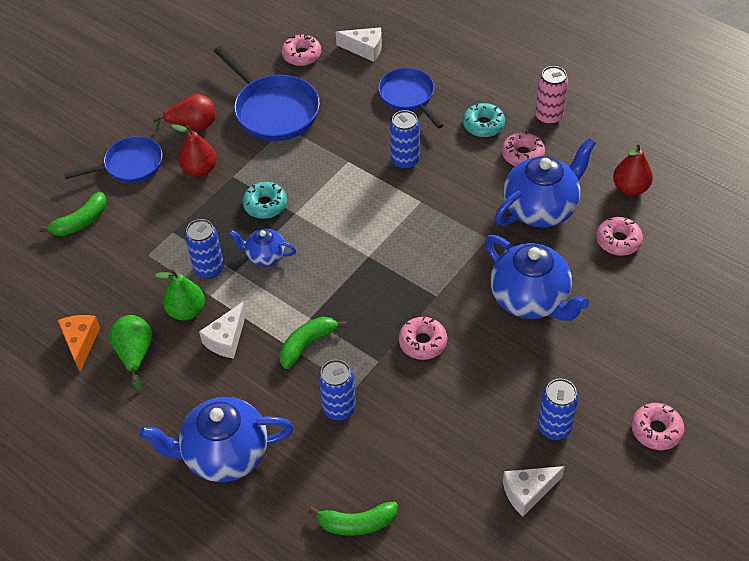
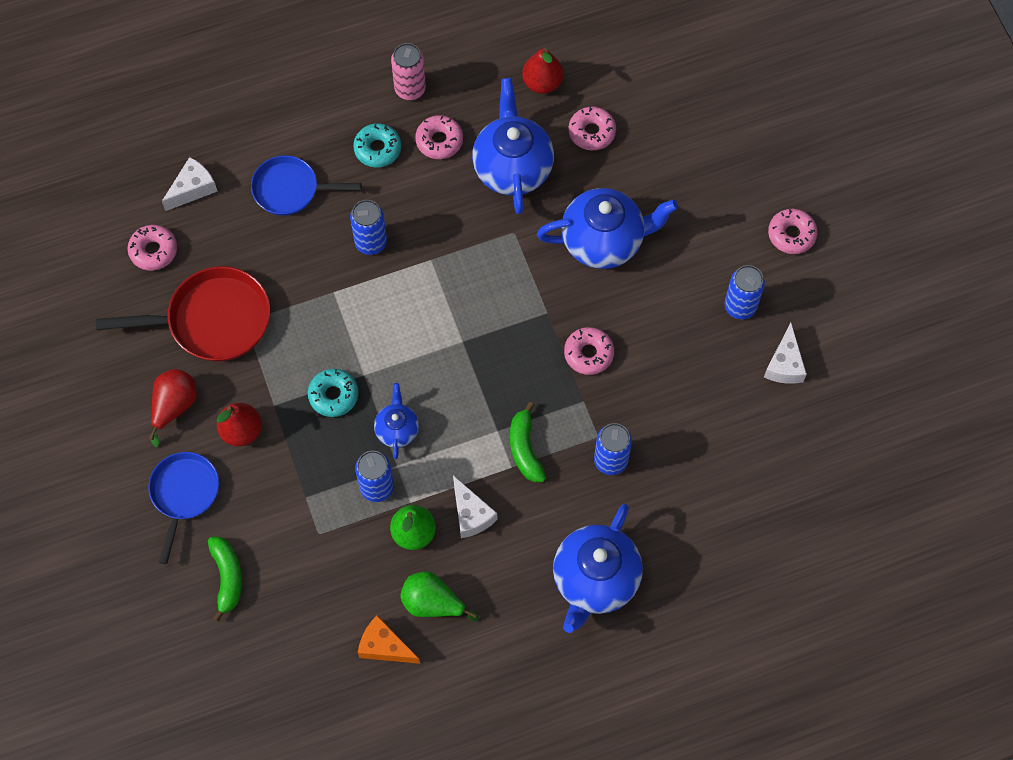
camera: 60 degrees left, 15 degrees up
(265, 256) = (397, 429): blue teapot -> blue teapot turned 135 degrees clockwise
(273, 110) = (212, 320): blue pan -> red pan
(356, 523) = (730, 510): green banana -> none

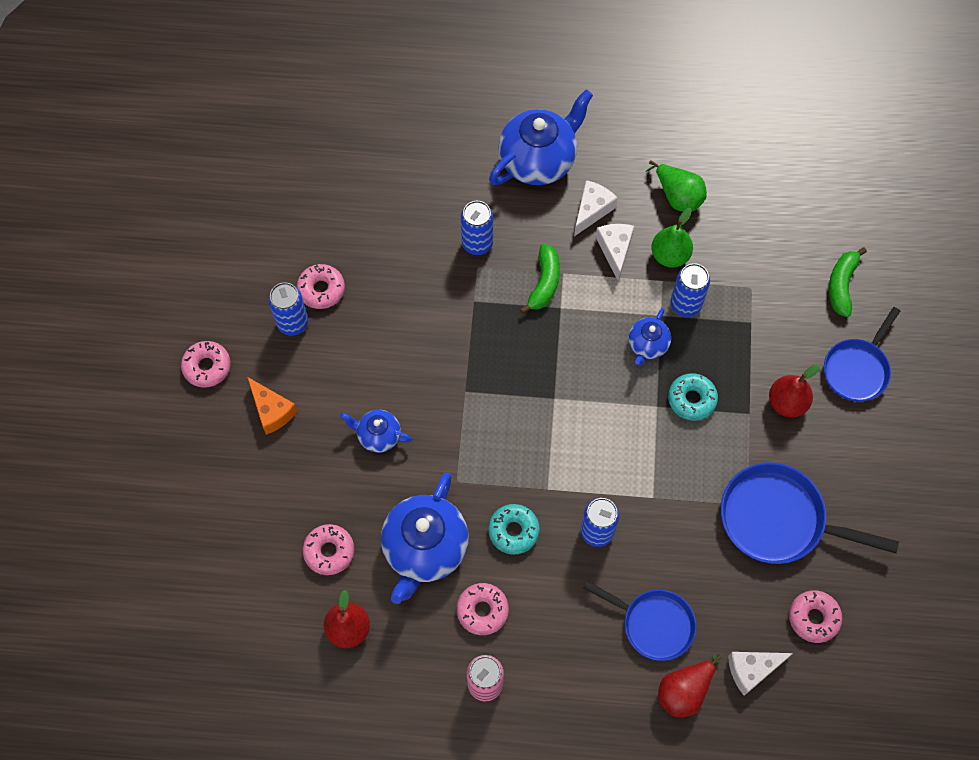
camera: 155 degrees left, 0 degrees up
(174, 406) = (841, 451): red pear -> red pear (684, 691)
(212, 320) = (778, 519): red pan -> blue pan
(377, 149) = (548, 630): turquoise donut -> turquoise donut (513, 531)
(384, 646) = (730, 181): orange cheese -> orange cheese (272, 411)
(588, 354) = (448, 339): pink donut -> pink donut (321, 289)
(604, 241) = (378, 436): blue teapot -> blue teapot, size x0.52
(784, 364) = (286, 258): white cheese -> white cheese (592, 210)

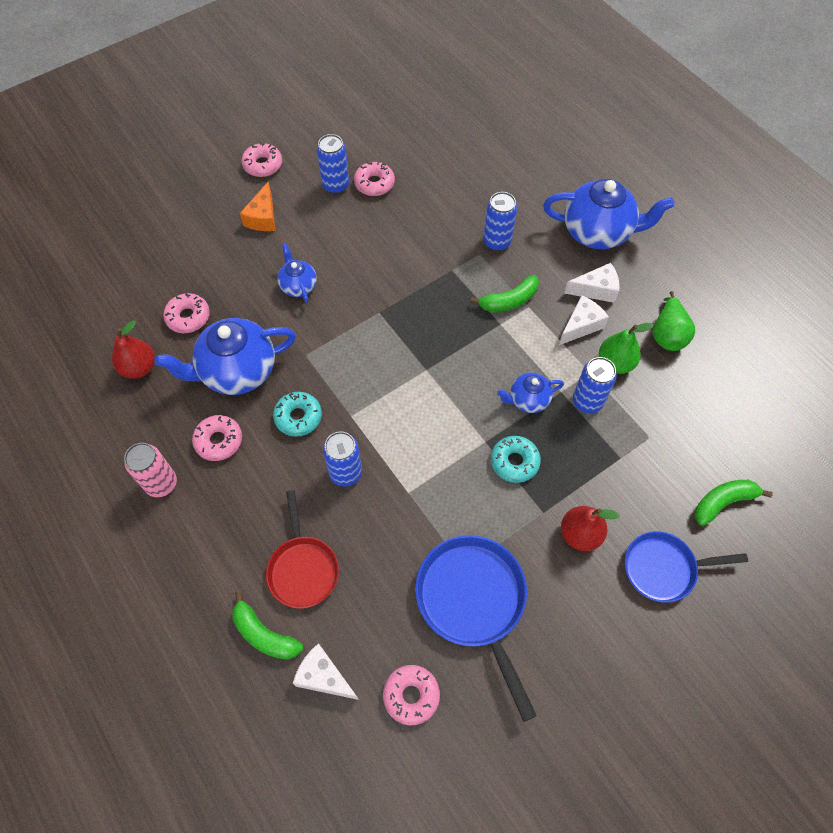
camera: 50 degrees right, 5 degrees down
(653, 624) = (303, 569): blue pan -> red pan
(684, 691) = (264, 634): red pear -> green banana

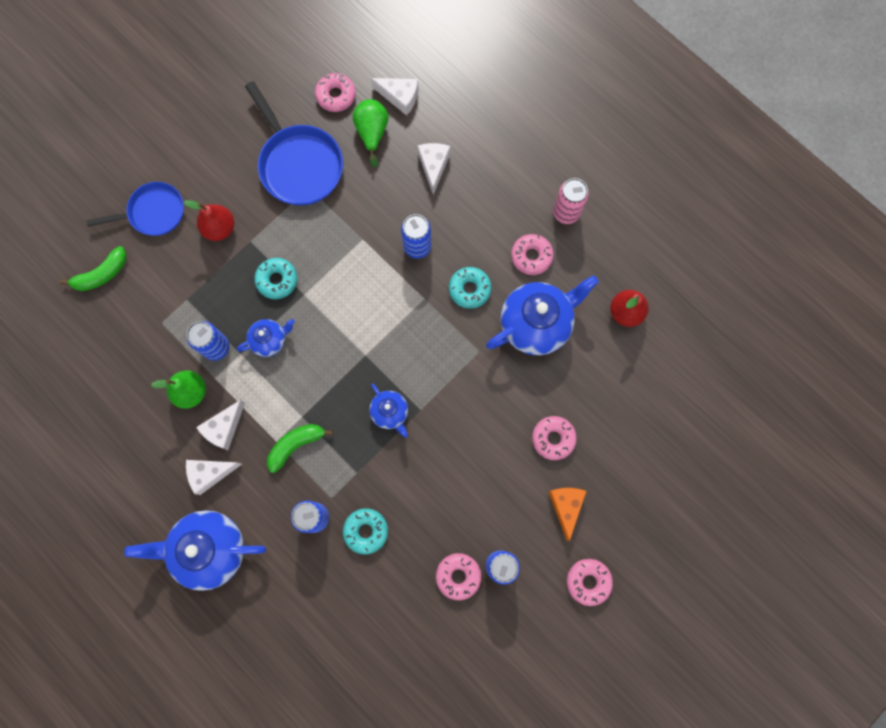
camera: 170 degrees right, 15 degrees up
(188, 317) = (600, 372): pink donut -> pink donut (553, 438)
(264, 634) = (450, 117): green banana -> none
(298, 286) = (506, 426): blue teapot -> blue teapot (390, 413)
(303, 569) = (433, 166): red pan -> white cheese
(451, 225) = (366, 531): none -> turquoise donut
(667, 334) = (140, 432): green pear -> green pear (372, 133)

